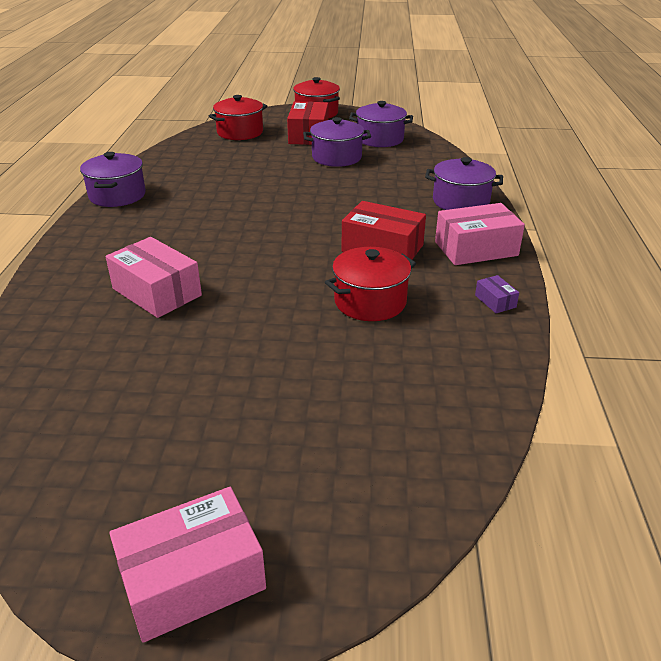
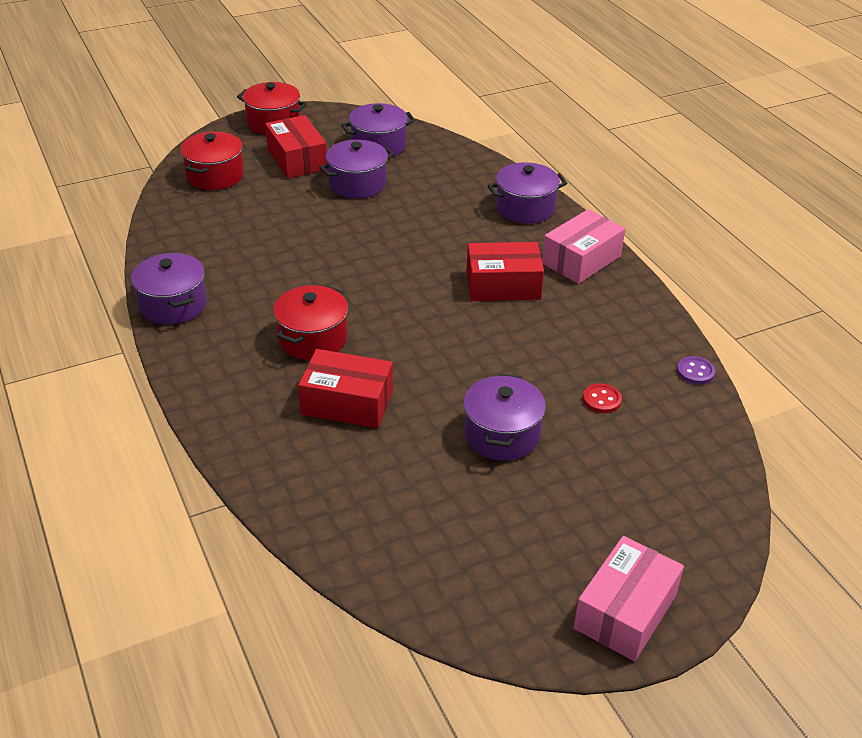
camera: 30 degrees left, 5 degrees up
(157, 292) = (347, 402): pink box -> red box
(255, 359) = (502, 435): none -> purple pot
(370, 302) = (542, 346): red pot -> red pot (313, 339)
(382, 363) = (602, 400): none -> red button
(495, 301) = (638, 310): purple box -> none
(507, 371) = (695, 372): none -> purple button

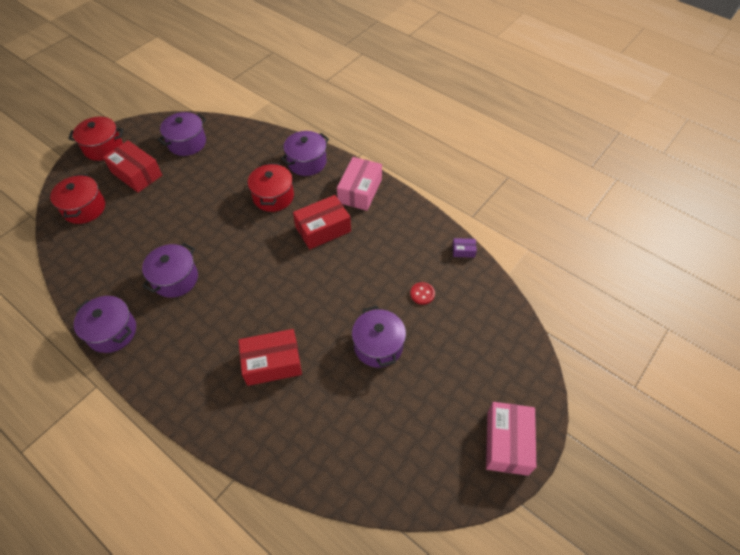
camera: 25 degrees left, 15 degrees up
(313, 339) = (224, 321): red pot -> red pot (273, 197)
(357, 184) = (189, 180): purple pot -> purple pot (175, 279)
(695, 372) = (463, 251): purple button -> purple box

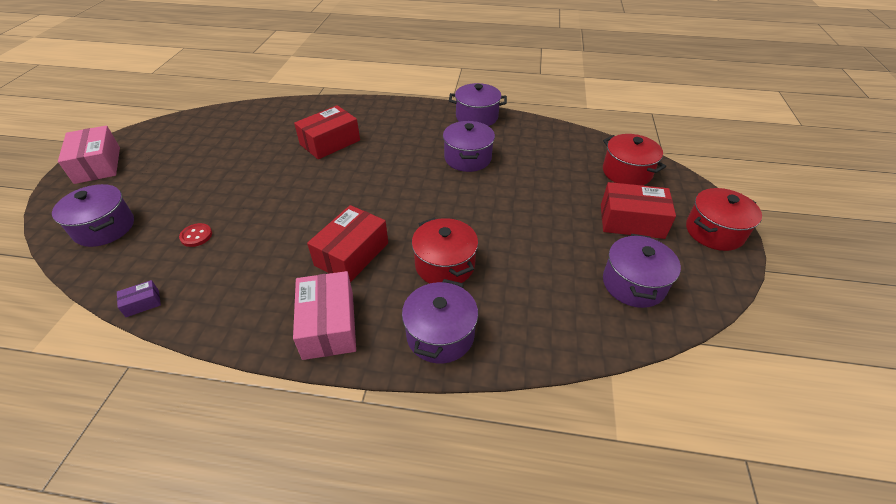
camera: 150 degrees right, 10 degrees down
(378, 346) = (235, 181): purple pot -> purple pot (104, 228)

